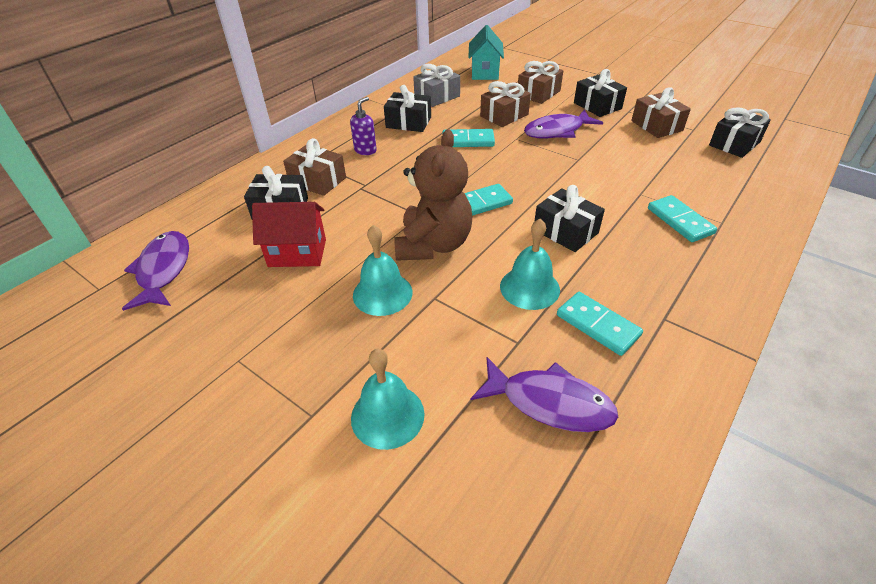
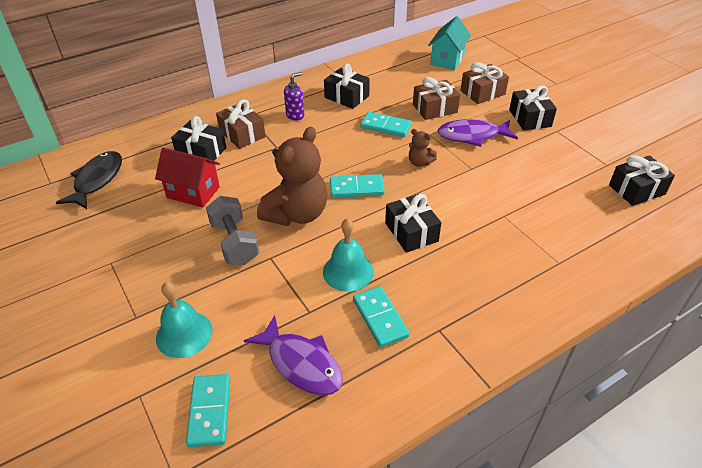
camera: 20 degrees right, 0 degrees up
(163, 270) = (97, 180): purple fish -> black fish
(382, 293) = (234, 243): turquoise bell -> grey dumbbell
(437, 96) = (387, 76): grey gift -> none
(525, 165) = (419, 162): none -> brown teddy bear
(656, 126) = (572, 152): brown gift -> none
(680, 221) = (520, 251): turquoise domino -> turquoise domino (210, 411)

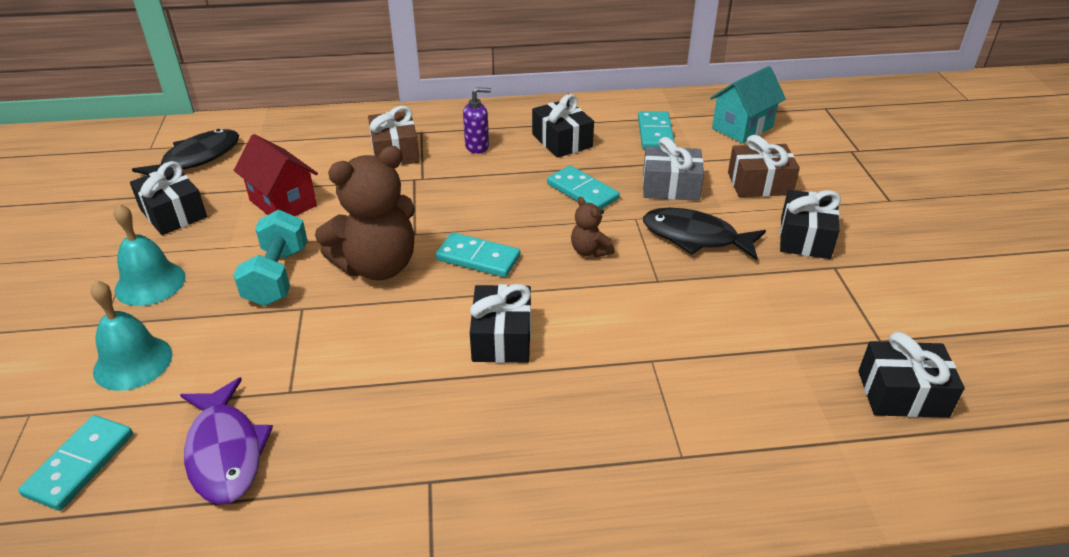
camera: 25 degrees right, 5 degrees down
(201, 152) = (332, 159): black gift -> black gift (173, 213)
(234, 243) = (277, 276): grey dumbbell -> turquoise dumbbell
(348, 271) = (378, 359): turquoise bell -> turquoise bell (150, 283)
(380, 318) = (367, 434): turquoise domino -> turquoise domino (655, 133)
(435, 108) = (670, 186): brown gift -> grey gift
(472, 136) = (695, 237): purple fish -> black fish

